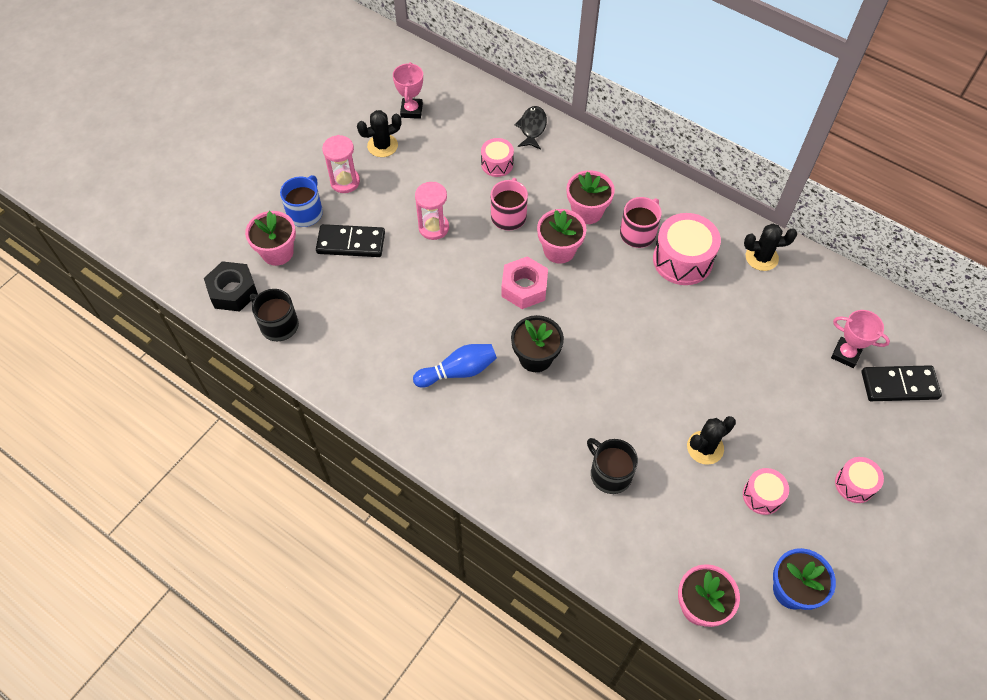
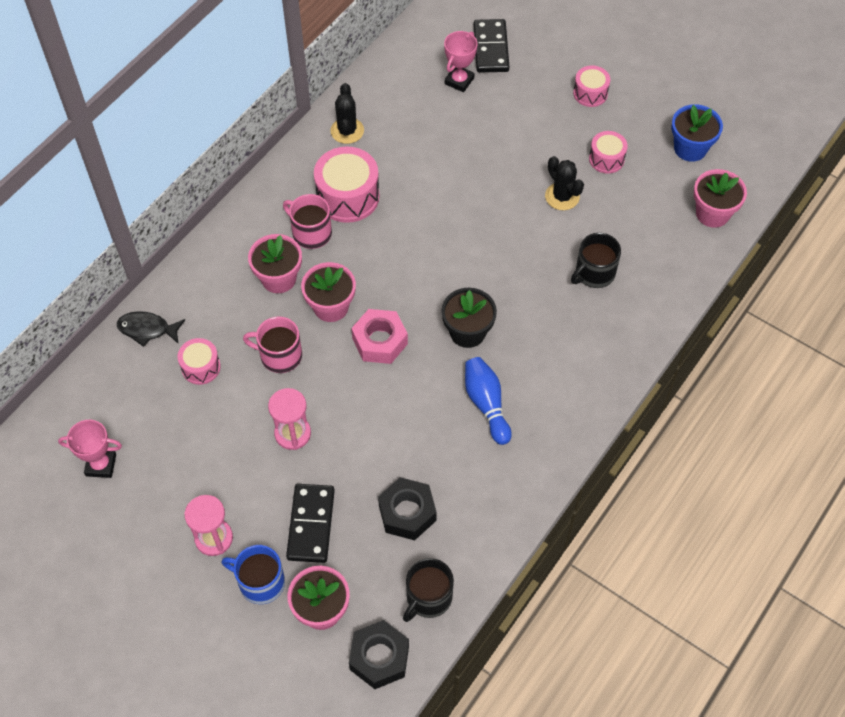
camera: 90 degrees left, 0 degrees up
(355, 309) = (407, 513): none -> black nut
(382, 146) = (158, 497): black cactus -> none

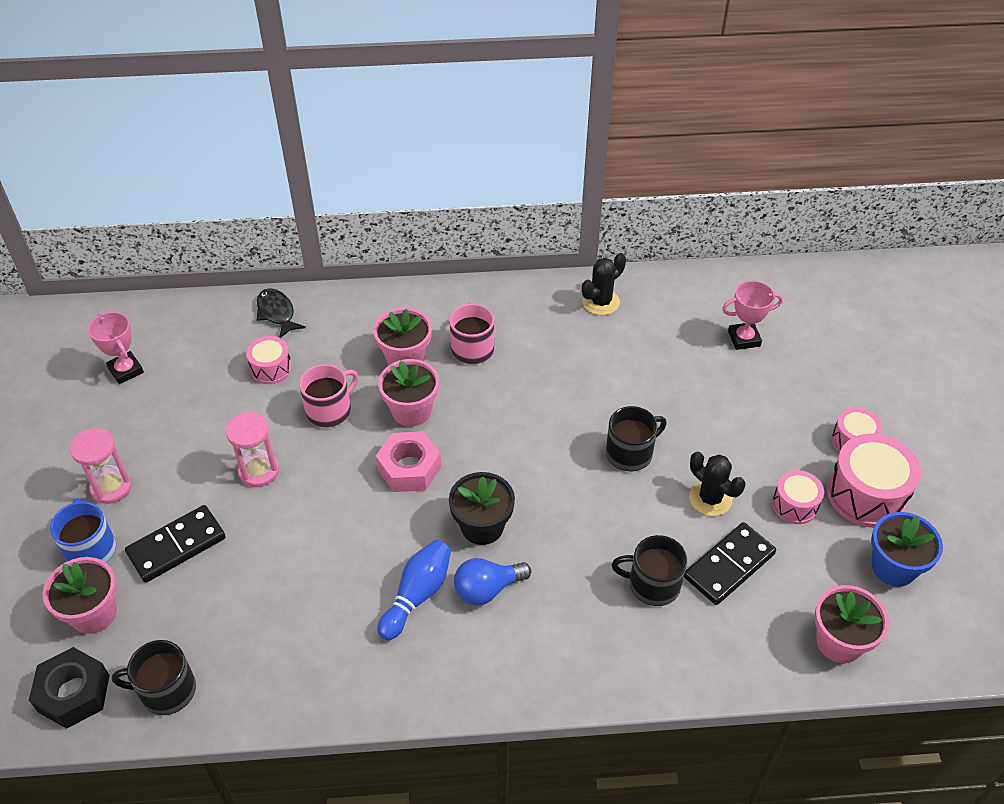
camera: 50 degrees right, 10 degrees down
(280, 355) = (329, 410): pink mug -> pink mug turned 75 degrees clockwise
(348, 196) = (535, 347): pink drum -> pink drum (866, 494)
(407, 513) = (245, 611): black nut -> none
(488, 211) = (630, 453): none -> black mug
(490, 48) = (807, 336): black domino -> black domino (729, 565)
(517, 363) = (487, 589): none -> blue light bulb
(562, 196) = (710, 498): black cactus -> black cactus turned 60 degrees counterclockwise

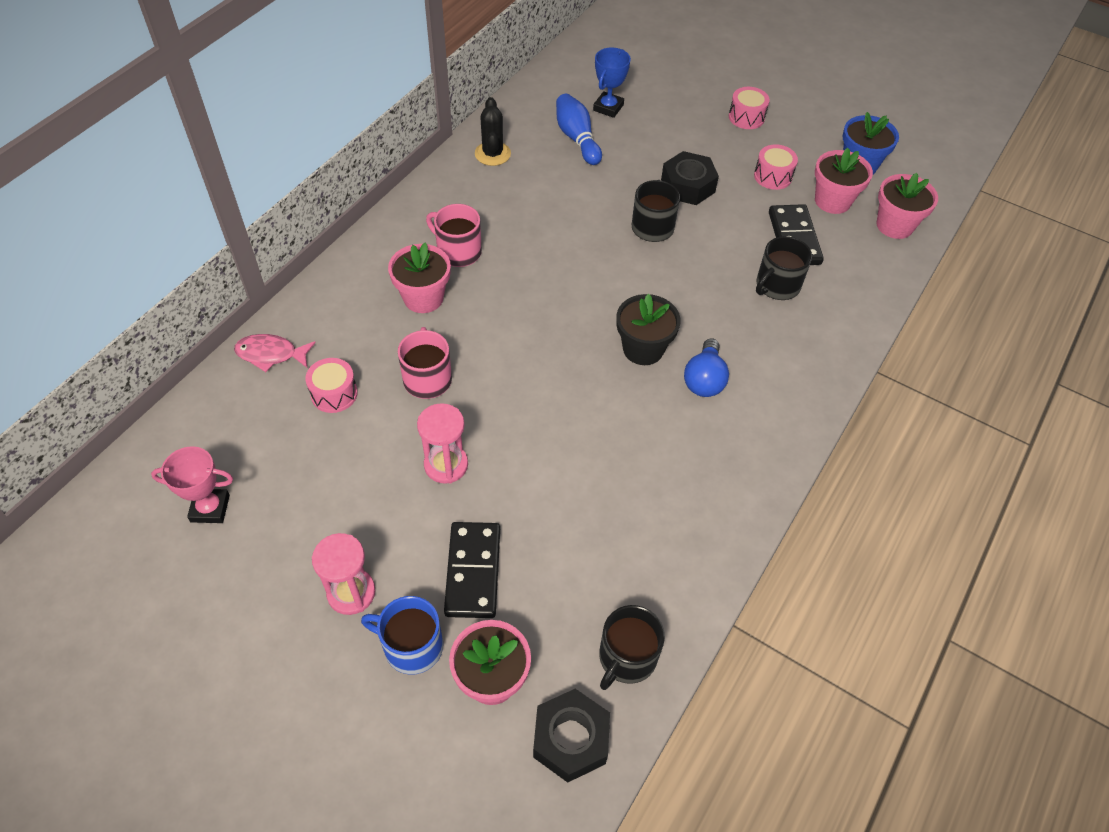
camera: 55 degrees left, 5 degrees up
(277, 313) = (271, 354): black fish -> pink fish
(409, 468) = (543, 361): pink nut -> none
(411, 411) = (484, 326): pink flower pot -> pink flower pot (832, 201)
(417, 595) = (673, 426): blue bowling pin -> blue bowling pin (577, 138)
(709, 449) = (688, 186): none -> black nut
(710, 498) = (730, 212): black cactus -> none
(744, 339) = (608, 107): pink trophy -> blue trophy
(866, 494) = (794, 139): pink drum -> none

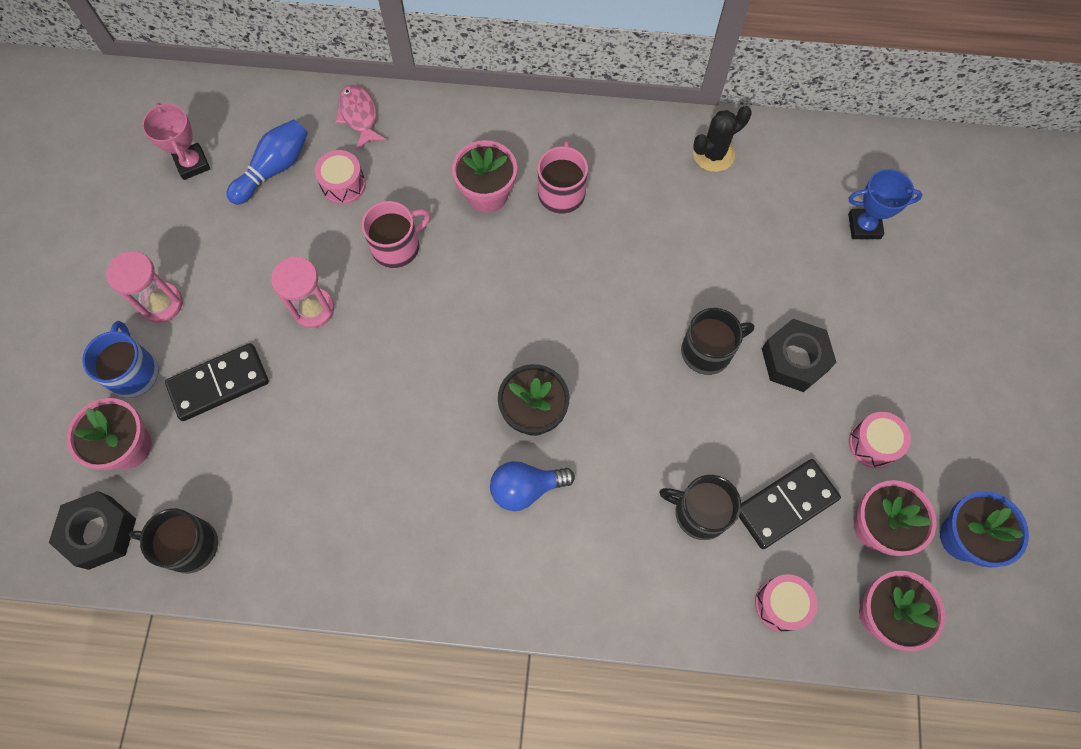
camera: 65 degrees right, 15 degrees up
(577, 138) = (792, 219): blue bowling pin -> blue bowling pin (274, 169)
(746, 117) = (956, 376): pink drum -> pink drum (781, 604)

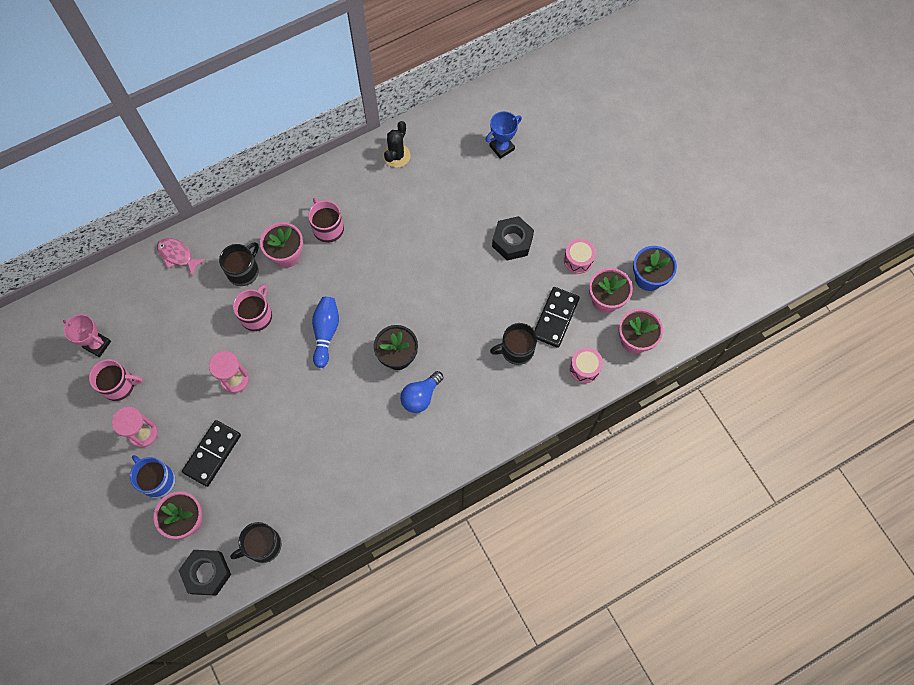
camera: 35 degrees left, 0 degrees up
(179, 227) = (119, 385): none -> pink mug
(274, 169) = (150, 317): blue bowling pin -> blue bowling pin (326, 333)
(343, 185) = (199, 300): pink drum -> none
(708, 351) = (465, 265): black mug -> black mug (243, 271)

